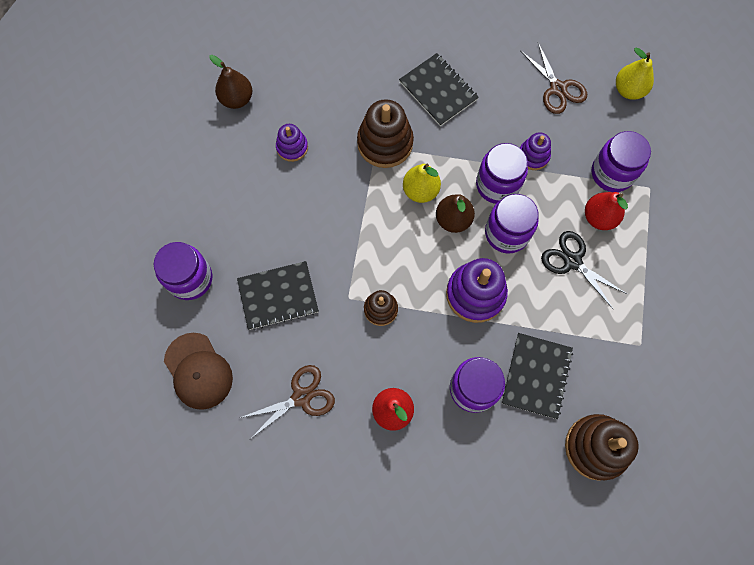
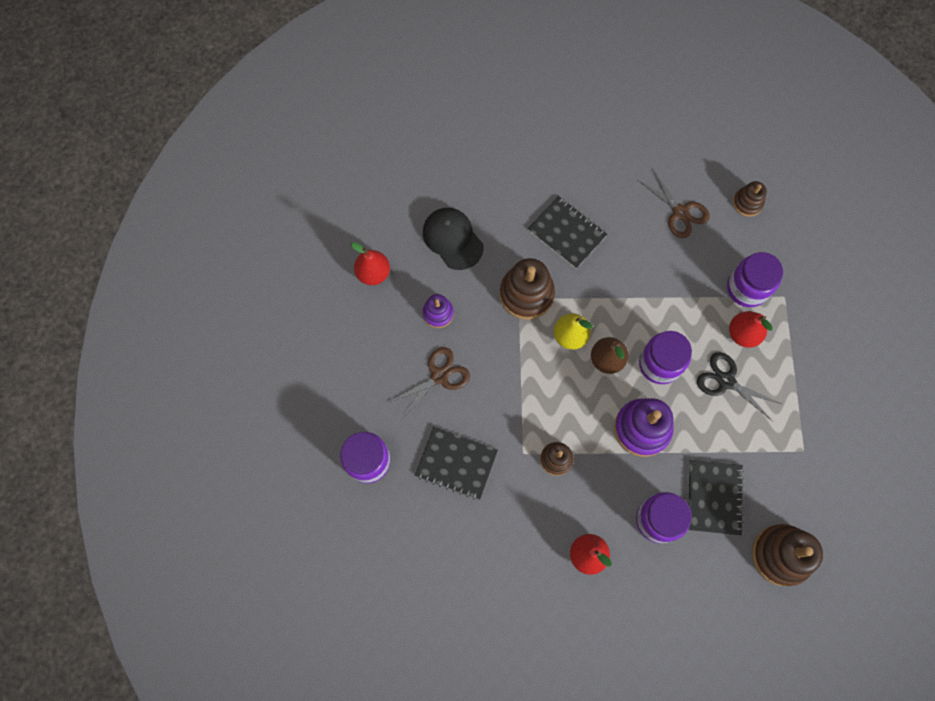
camera: 10 degrees left, 0 degrees up
(198, 371) = (396, 550): brown cap -> none
(237, 99) = (373, 273): brown pear -> red pear
(278, 296) = (456, 463): black notebook -> black notebook turned 45 degrees clockwise
(301, 397) = (499, 557): brown scissors -> brown scissors (439, 376)
(322, 79) = (452, 239): none -> black cap
(497, 185) = (641, 318): purple jar -> none
(533, 156) = (670, 283): purple stacking toy -> none
(628, 90) = (747, 203): yellow pear -> brown stacking toy

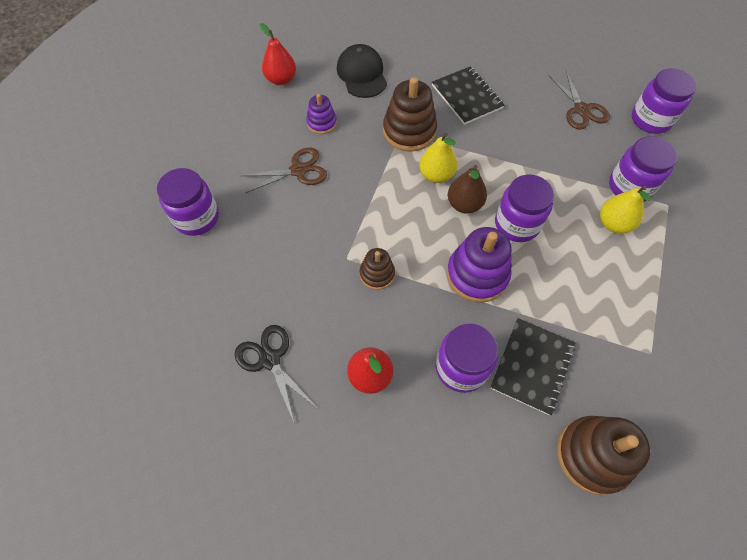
camera: 20 degrees right, 10 degrees down
(456, 463) = (277, 246): black notebook -> none
(726, 381) = (582, 259): black scissors -> black scissors (270, 359)
(743, 334) = (613, 224): red pear -> yellow pear
(747, 203) = (651, 120): brown stacking toy -> purple jar

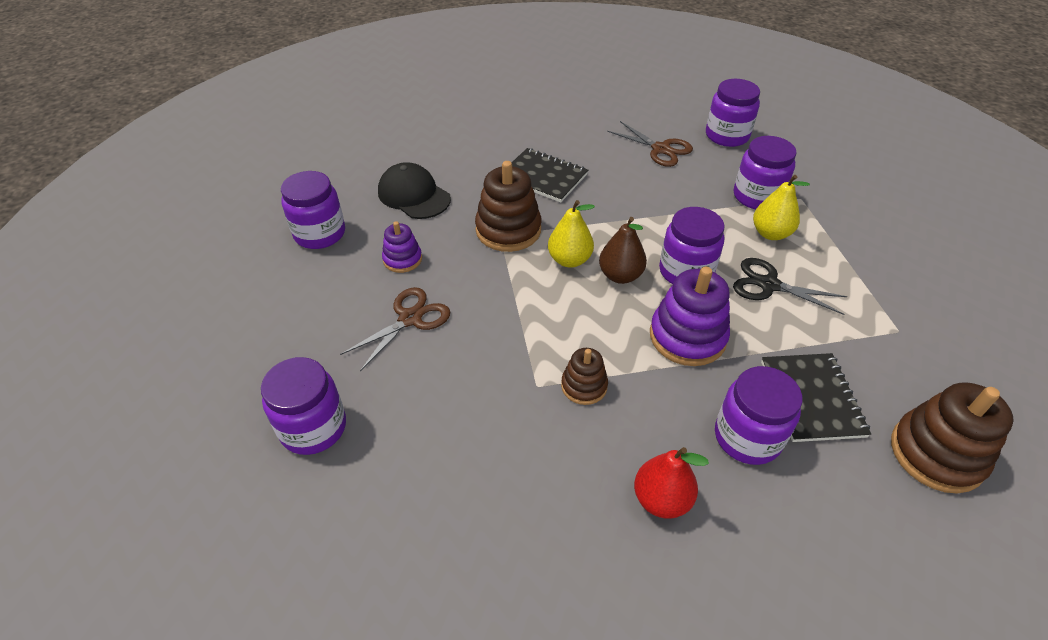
camera: 30 degrees left, 15 degrees down
(270, 359) = (530, 547): black scissors -> black scissors (769, 285)
(281, 79) = (320, 234): red pear -> purple jar

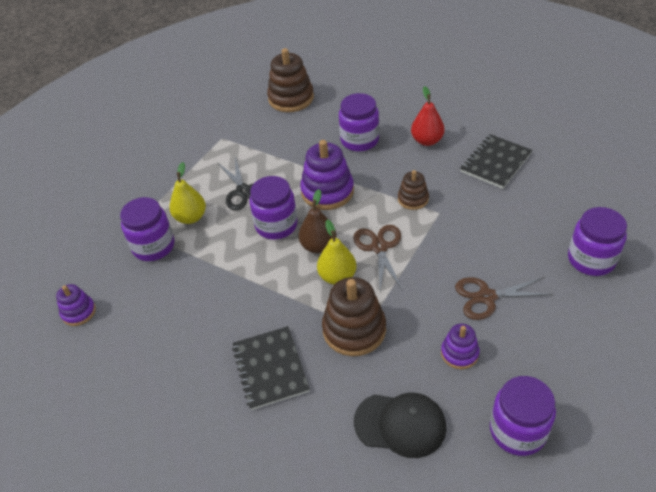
camera: 135 degrees left, 0 degrees up
(414, 195) = (400, 424): black cap -> black cap turned 75 degrees counterclockwise
(661, 149) = (145, 333): brown scissors -> brown scissors (379, 247)
(727, 136) = (79, 312): purple jar -> purple stacking toy
(811, 398) = (308, 137): black notebook -> black notebook (495, 163)

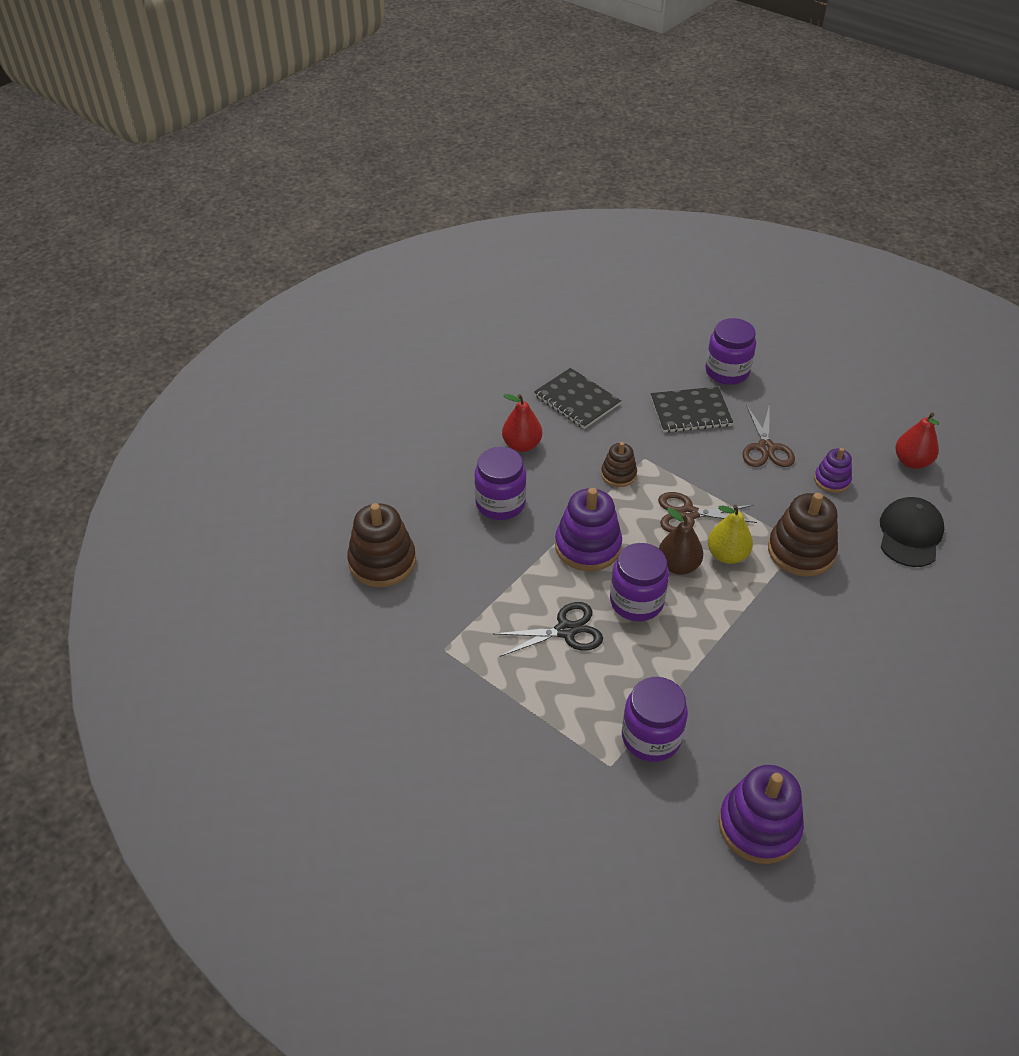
camera: 85 degrees left, 0 degrees up
(79, 312) = (759, 826): purple stacking toy -> purple stacking toy, size x1.76
(191, 217) = (604, 692): yellow pear -> none
(270, 368) = (849, 626): black notebook -> black notebook (690, 412)
(517, 431) = (911, 462): purple jar -> red pear

